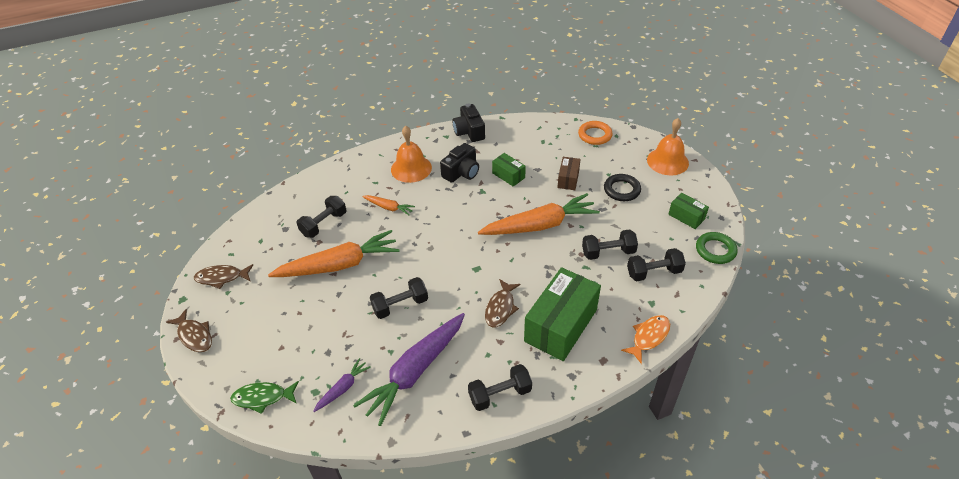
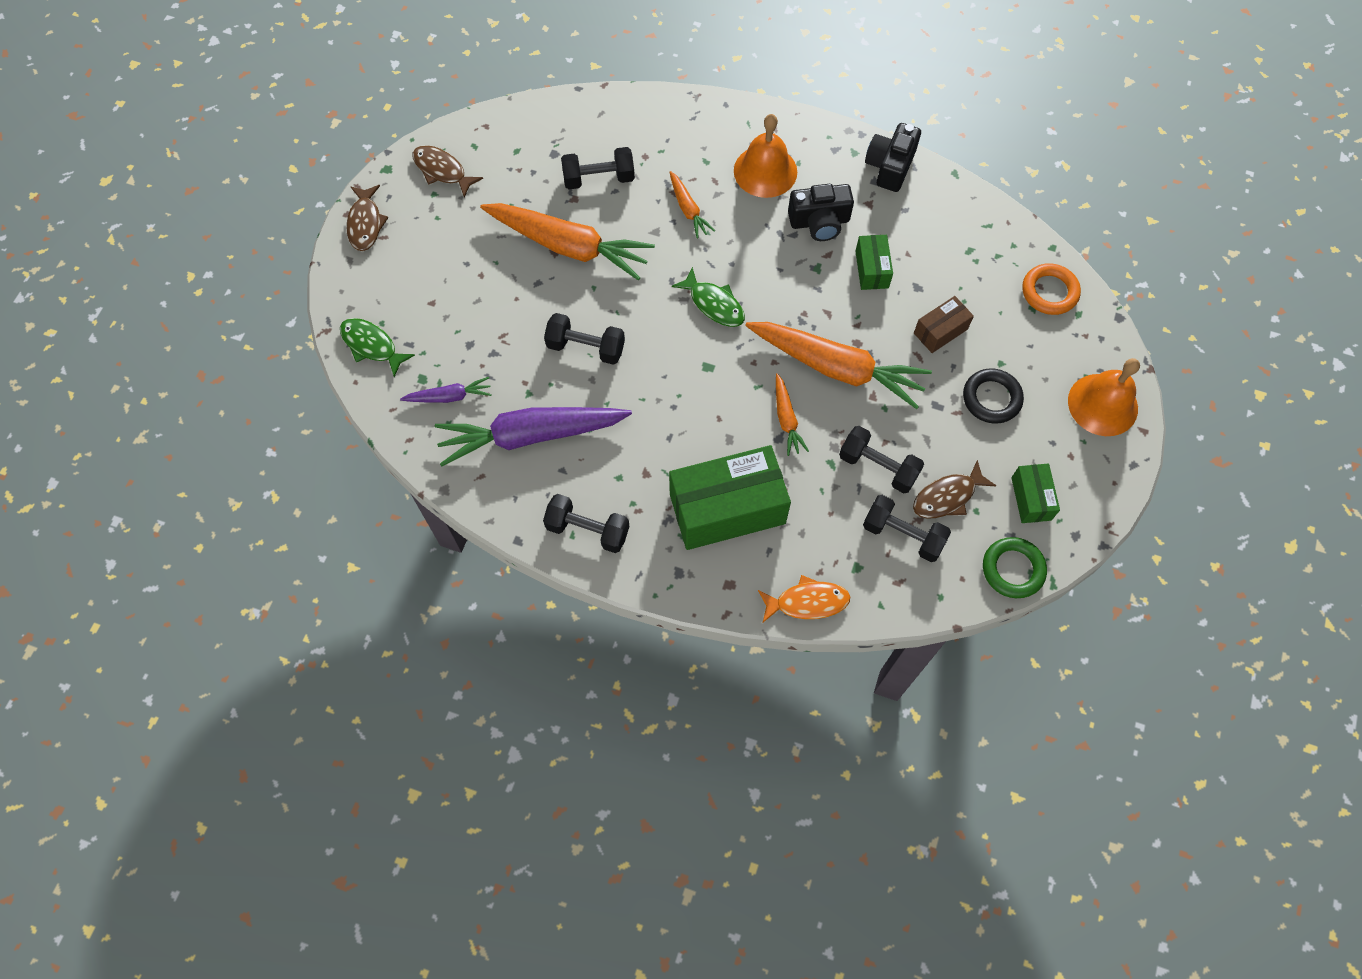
camera: 40 degrees right, 20 degrees up
(448, 239) = (714, 304): none -> green fish
(500, 308) = (685, 436): brown fish -> brown fish (947, 497)
(542, 263) = (786, 419): none -> orange carrot

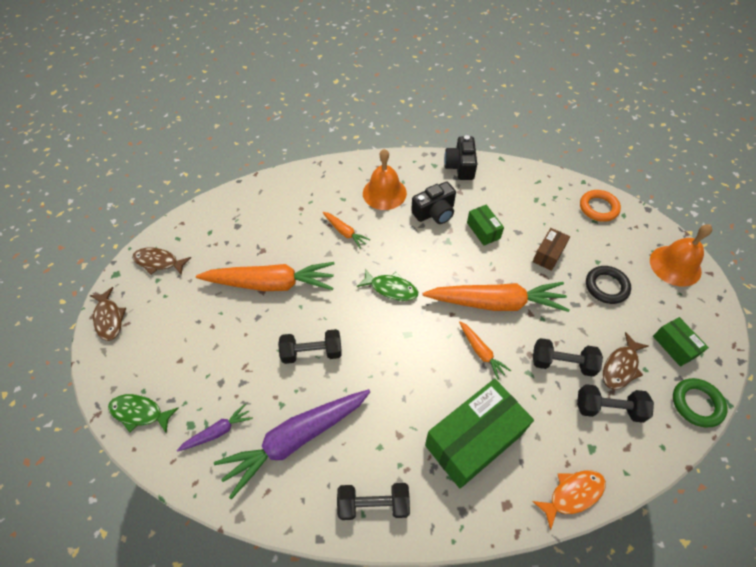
camera: 20 degrees left, 10 degrees down
(599, 178) = (275, 232): black dumbbell -> none

